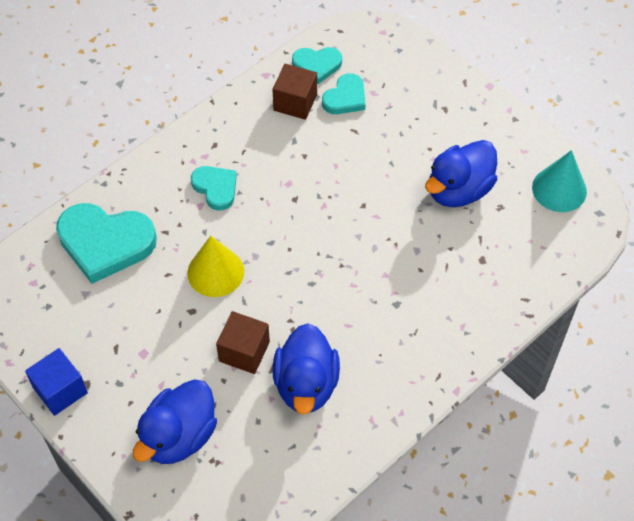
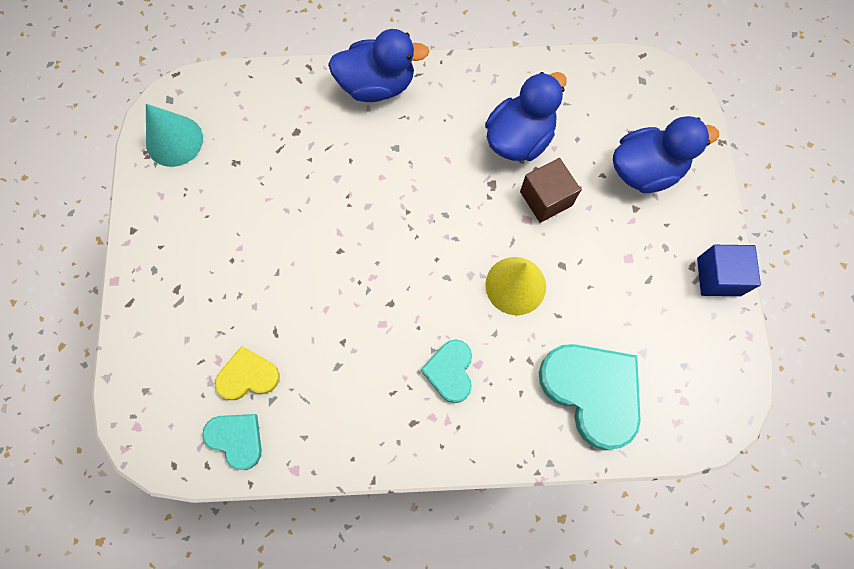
camera: 140 degrees left, 15 degrees up
(295, 102) = (297, 410): brown cube -> none
(345, 98) = (248, 376): turquoise heart -> yellow heart
(458, 190) = (250, 202): blue duck -> blue duck (377, 85)

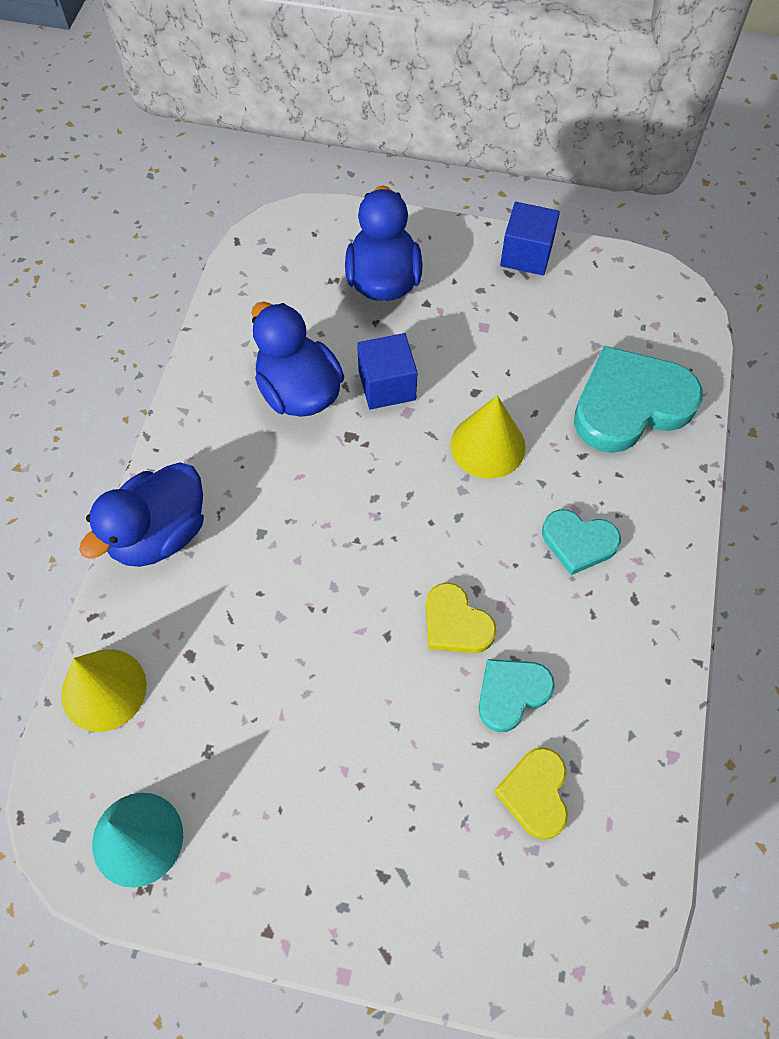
camera: 75 degrees left, 10 degrees down
(236, 439) = (619, 826): turquoise heart -> turquoise heart (511, 693)
(262, 90) = (104, 689): none -> yellow cone
(360, 295) = (456, 623): none -> yellow heart
(377, 85) = (159, 534): blue duck -> blue duck turned 150 degrees counterclockwise
(546, 198) = (387, 385): brown cube -> blue cube

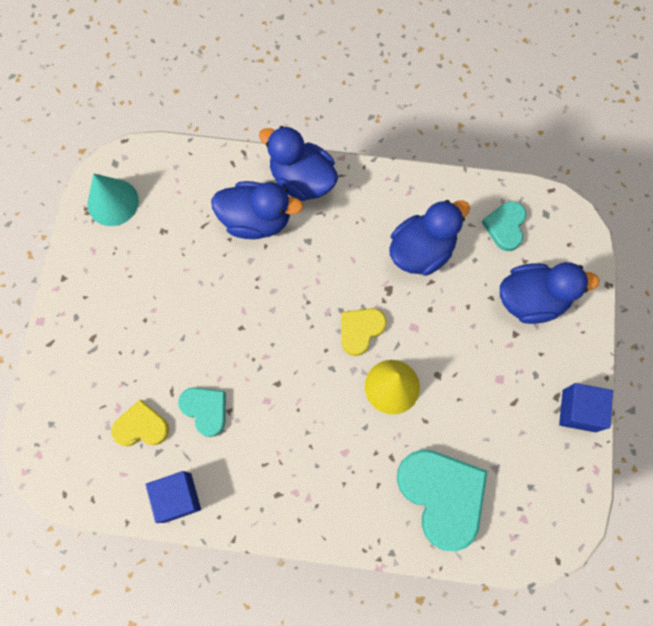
camera: 85 degrees right, 10 degrees up
(104, 689) = (198, 168): yellow cone -> none
(214, 603) = (256, 220): none -> blue duck
(387, 385) = (435, 311): blue cube -> blue cube (177, 497)
(456, 623) = (252, 371): yellow heart -> yellow heart (360, 330)
(578, 542) = (319, 454): turquoise heart -> turquoise heart (505, 226)

